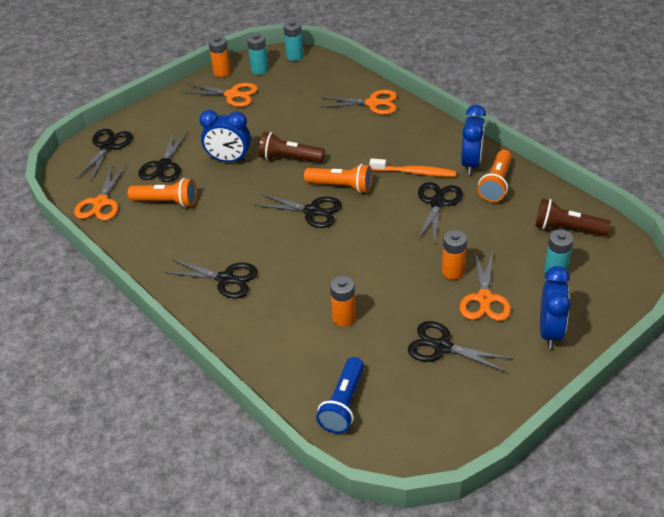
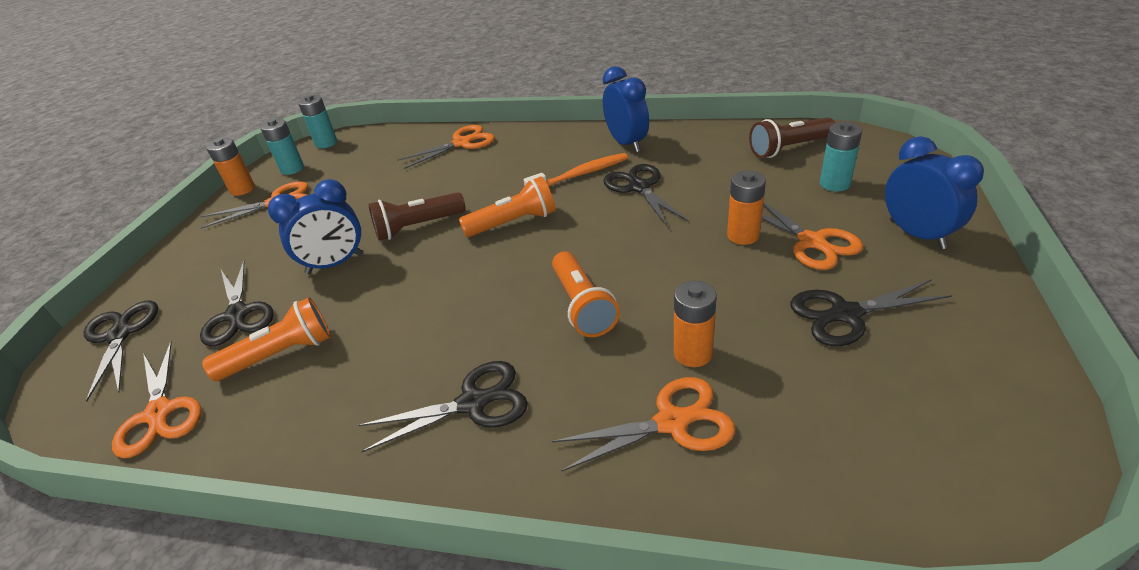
camera: 35 degrees left, 5 degrees down
(297, 341) = (671, 422): none -> orange scissors
(312, 211) = (506, 262): black scissors -> none
(344, 404) = (843, 466): blue flashlight -> none
(496, 184) = (674, 147): orange flashlight -> orange flashlight (582, 306)

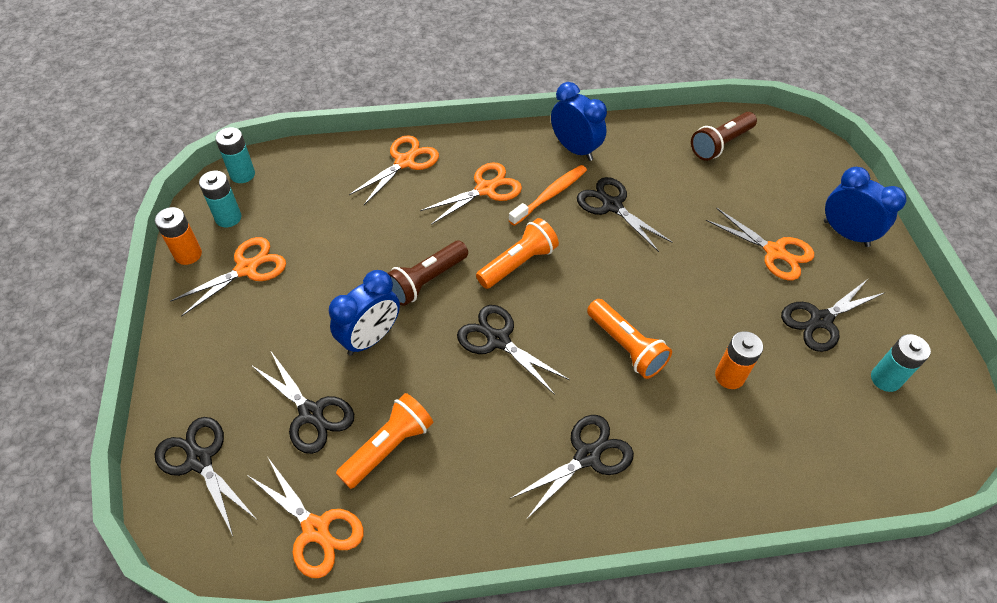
camera: 25 degrees left, 15 degrees up
(451, 281) = (498, 340): none -> black scissors
(671, 422) = (739, 439): orange scissors -> orange scissors (485, 189)
(743, 235) = (721, 252): orange battery -> none
(834, 184) = (771, 184): turquoise battery -> turquoise battery (885, 379)

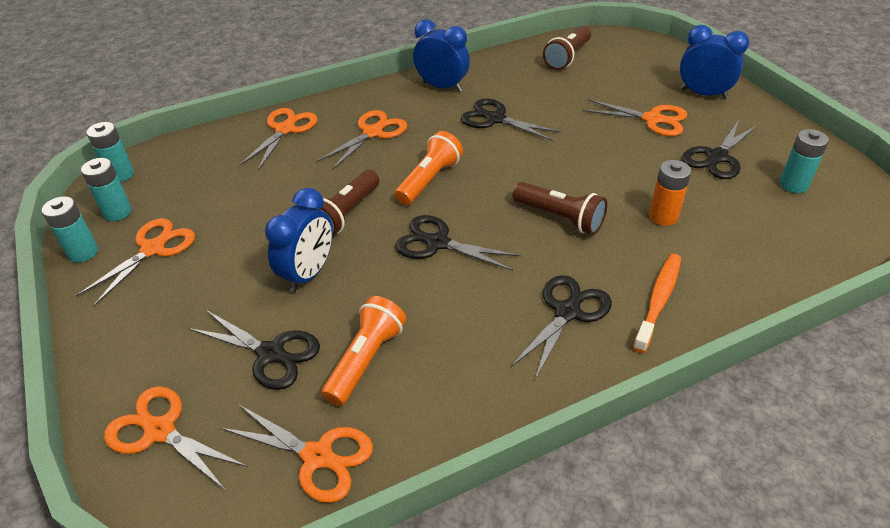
camera: 15 degrees left, 10 degrees down
(188, 254) = (83, 252): orange battery -> turquoise battery
(200, 460) = (160, 431): black scissors -> orange scissors
(550, 195) = (435, 124): orange toothbrush -> orange toothbrush (658, 301)
(626, 346) = (560, 217): orange flashlight -> brown flashlight

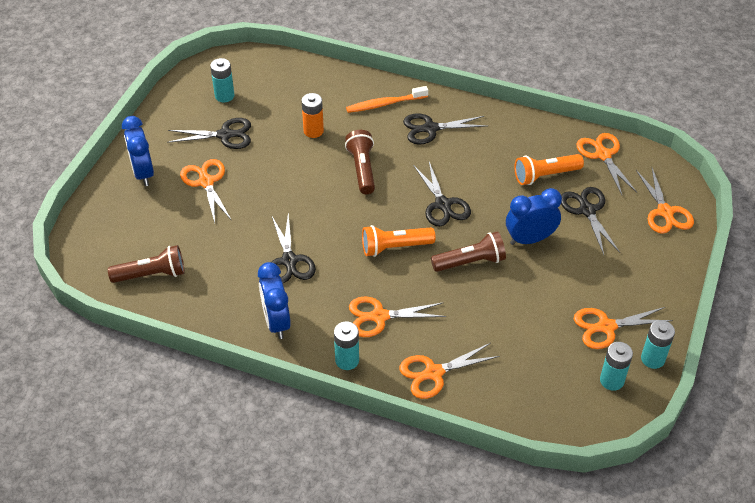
camera: 135 degrees left, 5 degrees up
(120, 174) = (588, 422): turquoise battery -> turquoise battery (347, 360)

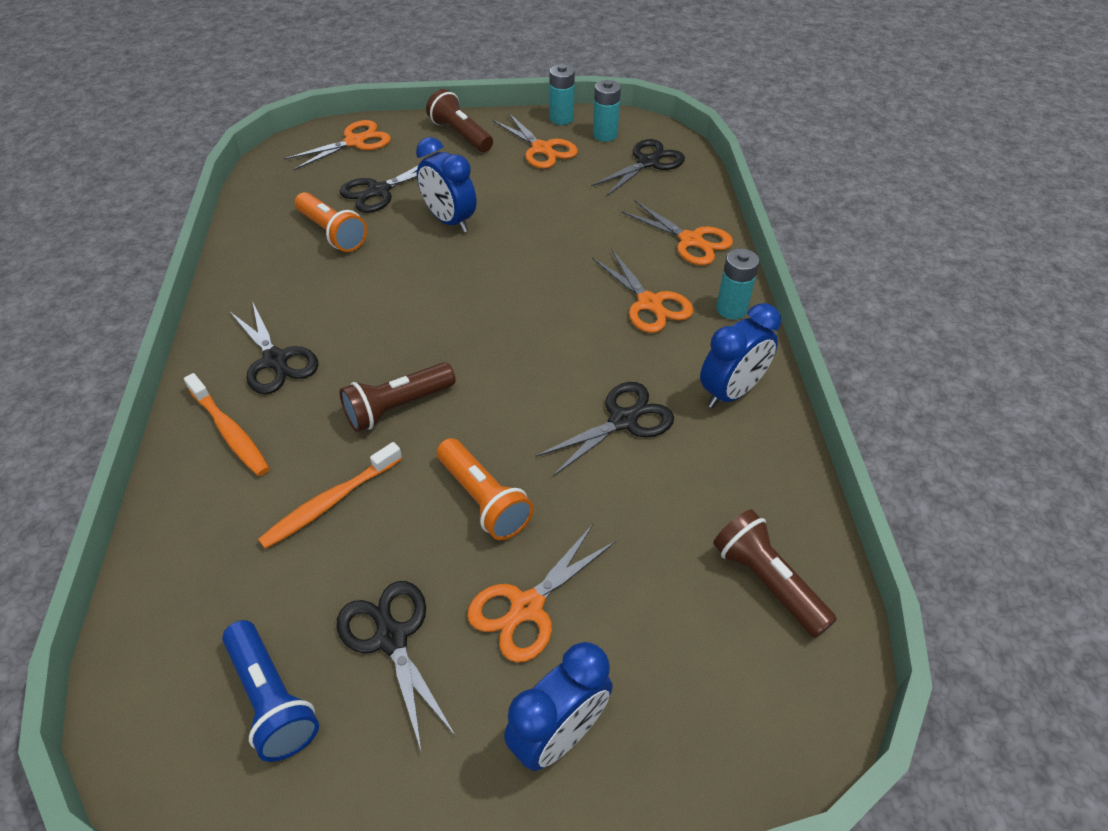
camera: 115 degrees left, 0 degrees up
(224, 96) = (272, 699): turquoise battery -> blue flashlight
(313, 131) = (331, 502): orange battery -> orange toothbrush
(395, 247) = (531, 324): orange flashlight -> orange flashlight (484, 499)
(443, 204) = (429, 304): black scissors -> black scissors (648, 162)
(470, 262) = (514, 256): brown flashlight -> brown flashlight (460, 135)
(603, 155) = (274, 198): orange scissors -> none

